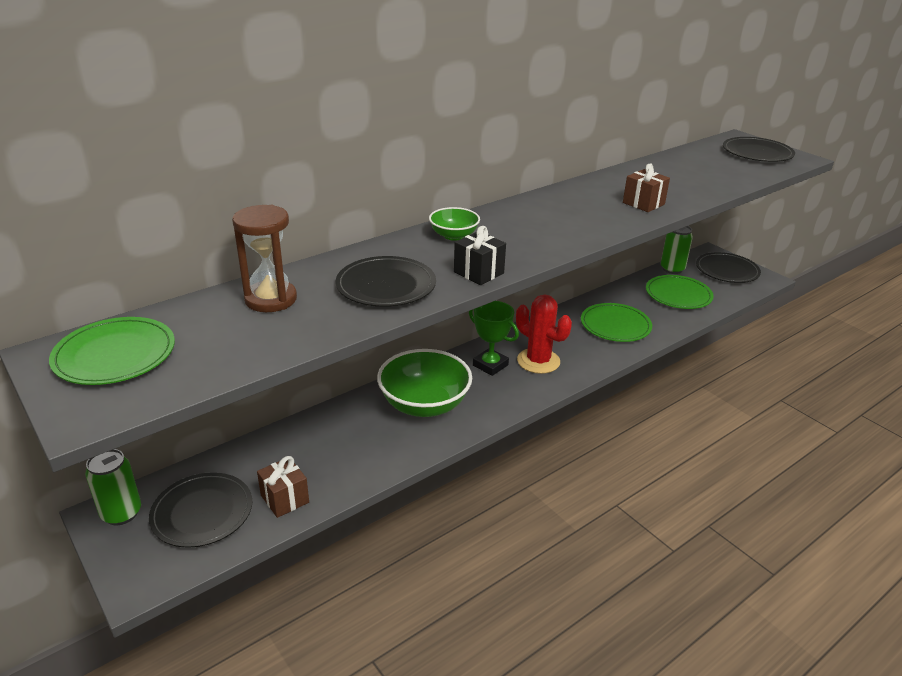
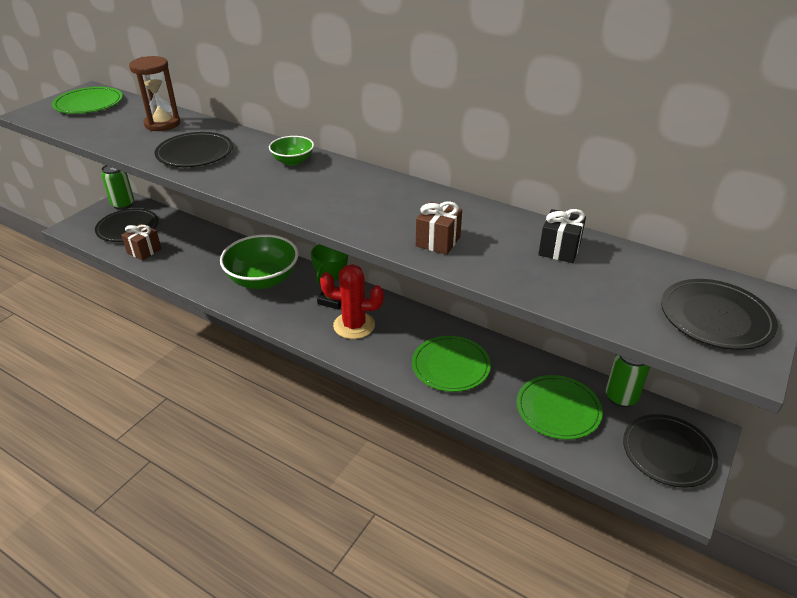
camera: 70 degrees right, 5 degrees up
(478, 273) = (230, 182): black gift -> black gift (559, 249)
(538, 361) = (354, 325): red cactus -> red cactus turned 75 degrees clockwise

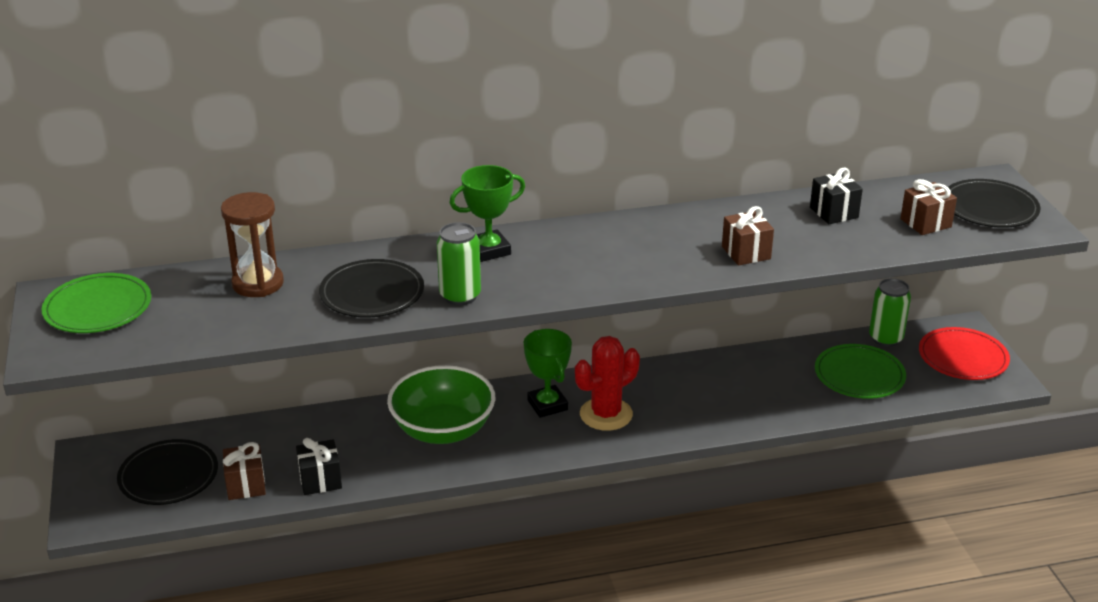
camera: 45 degrees left, 5 degrees down
(123, 205) = (103, 457): green can -> green can (460, 296)
(173, 269) = (320, 480): none -> black gift
(293, 161) = (489, 250): green bowl -> green trophy
(450, 366) = (738, 394): green plate -> none
(626, 297) = (925, 223): none -> brown gift
(668, 452) = (963, 357): black plate -> red plate

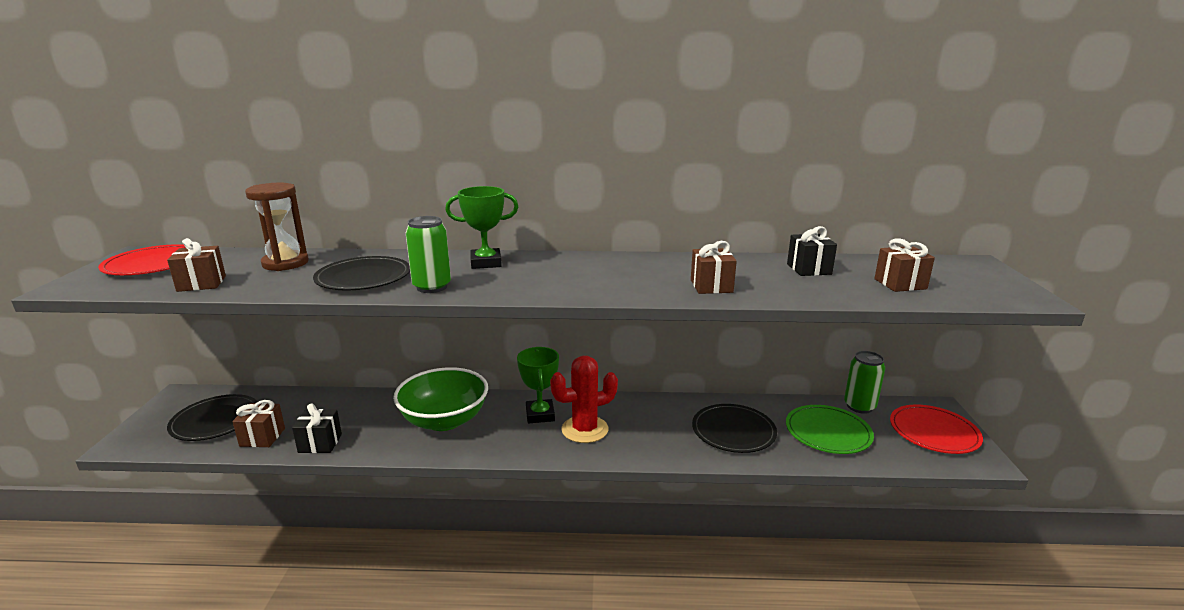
camera: 15 degrees right, 10 degrees down
(98, 308) = (153, 264): green plate -> red plate
(197, 329) = (201, 283): none -> brown gift
(989, 208) = (970, 280): black plate -> black plate (733, 431)

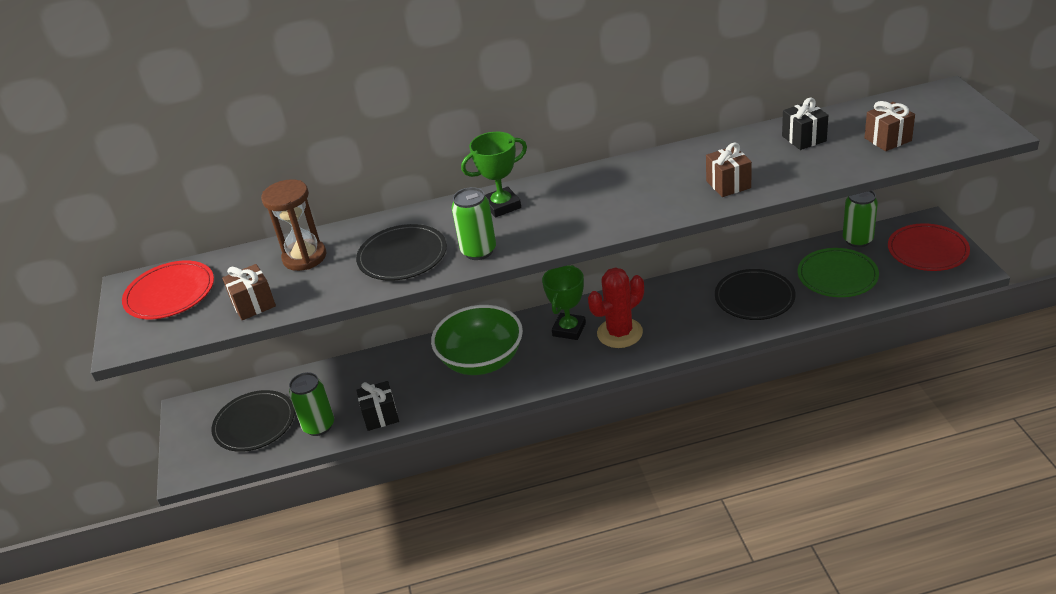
camera: 10 degrees left, 15 degrees up
(262, 437) = (319, 426): brown gift -> green can
(540, 415) = (569, 329): green trophy -> green trophy turned 45 degrees clockwise

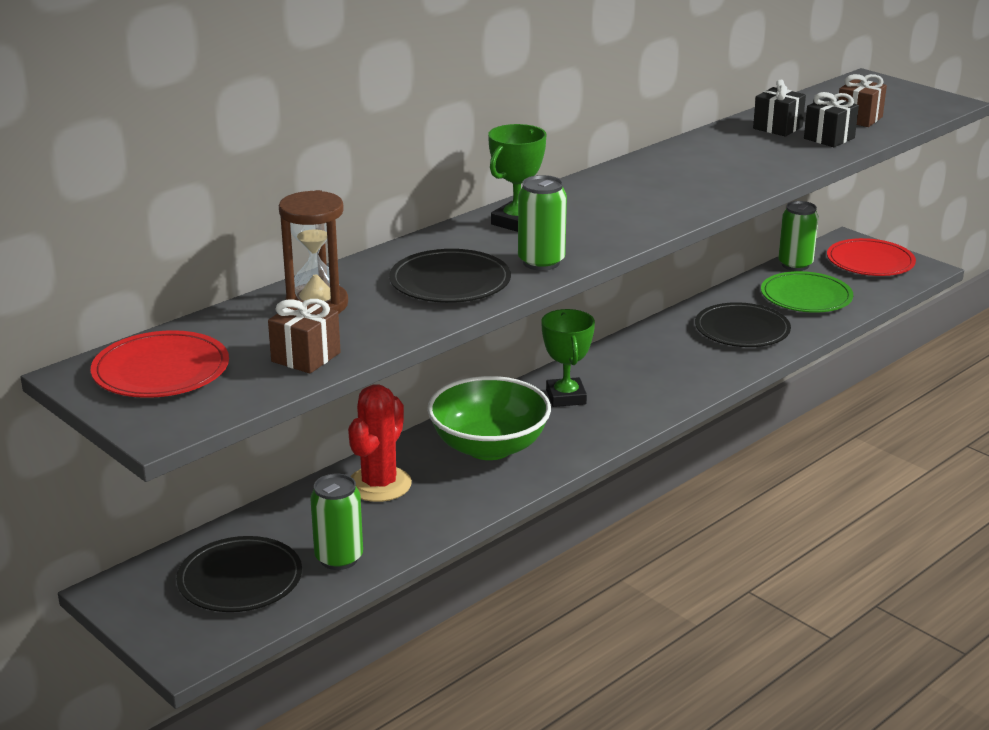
camera: 35 degrees left, 10 degrees down
(380, 416) = (414, 528): black gift -> black gift (829, 138)
(619, 333) = (628, 388): red cactus -> red cactus (379, 484)
(728, 184) = (748, 170): brown gift -> none

